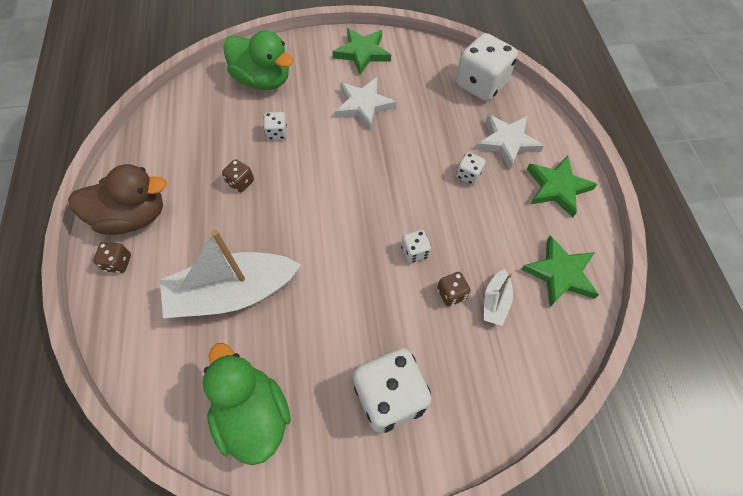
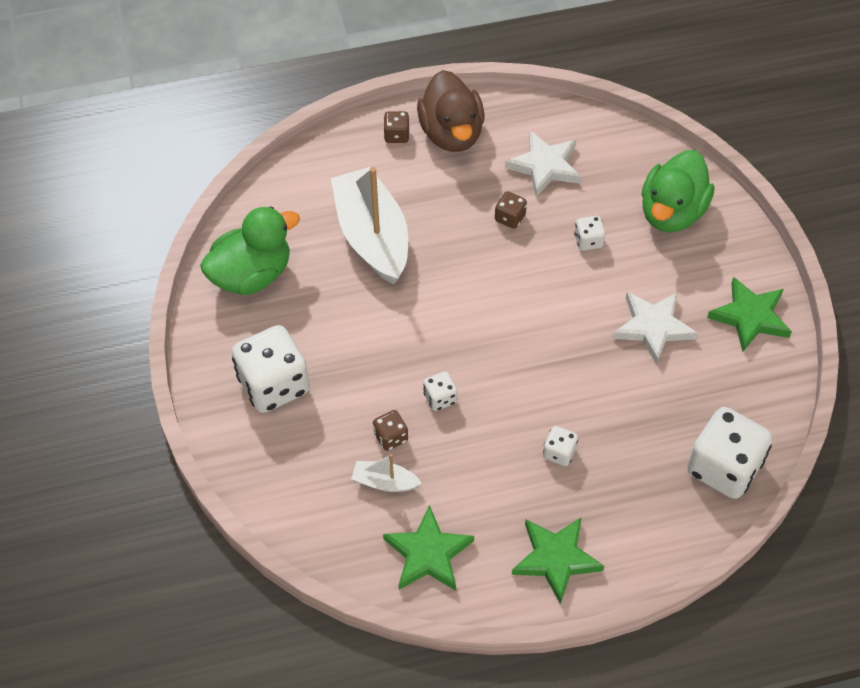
camera: 85 degrees right, 5 degrees down
(507, 142) = (622, 500): white star -> white star (545, 166)

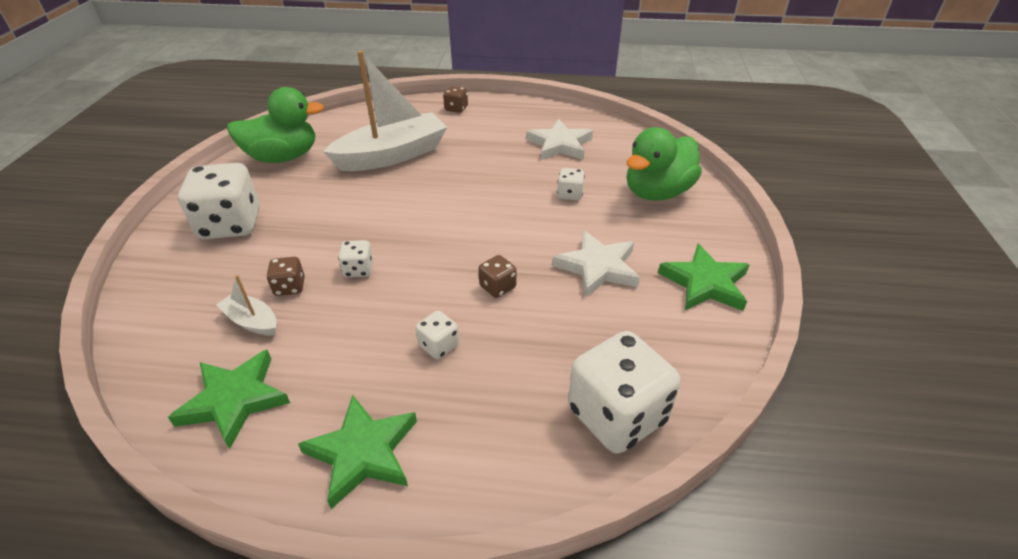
camera: 20 degrees right, 15 degrees down
(372, 236) = (392, 155): white boat -> white boat turned 60 degrees clockwise
(451, 133) = (498, 115): brown duck -> none
(510, 218) = (510, 167): brown dice -> brown dice (497, 287)

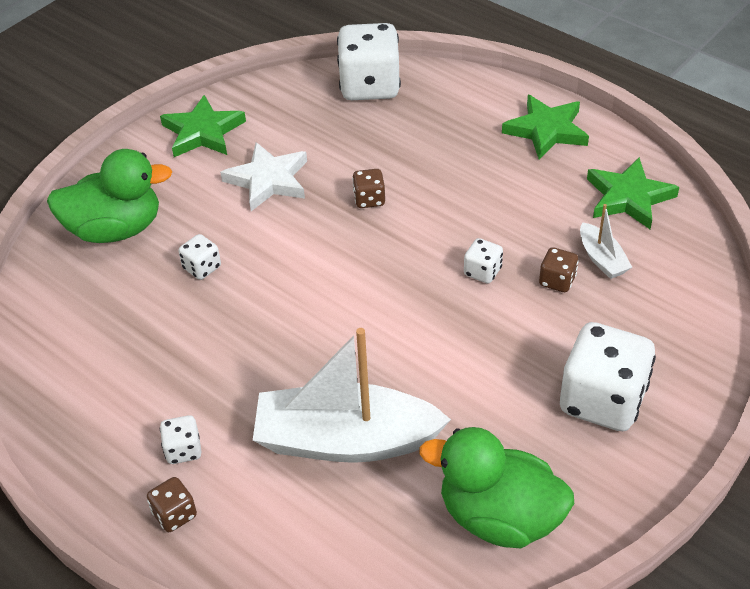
camera: 145 degrees left, 5 degrees up
(439, 346) = (453, 173): white dice -> white dice (183, 450)
(560, 144) = (123, 351): white star -> none

